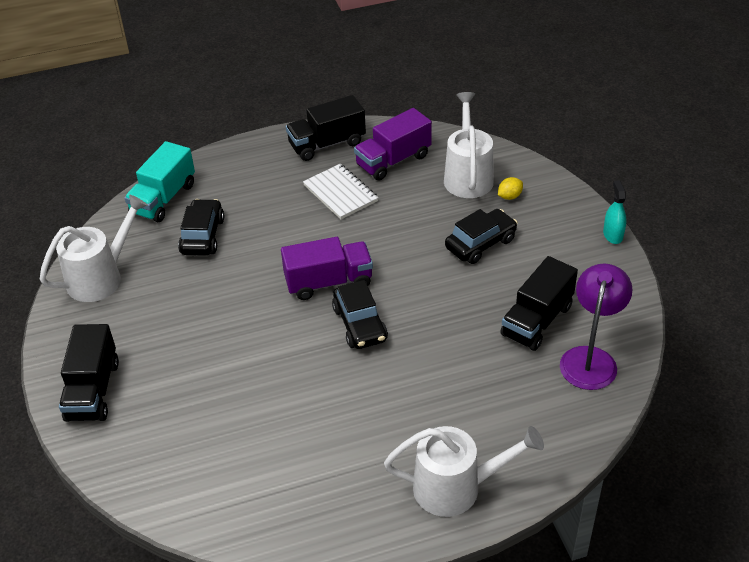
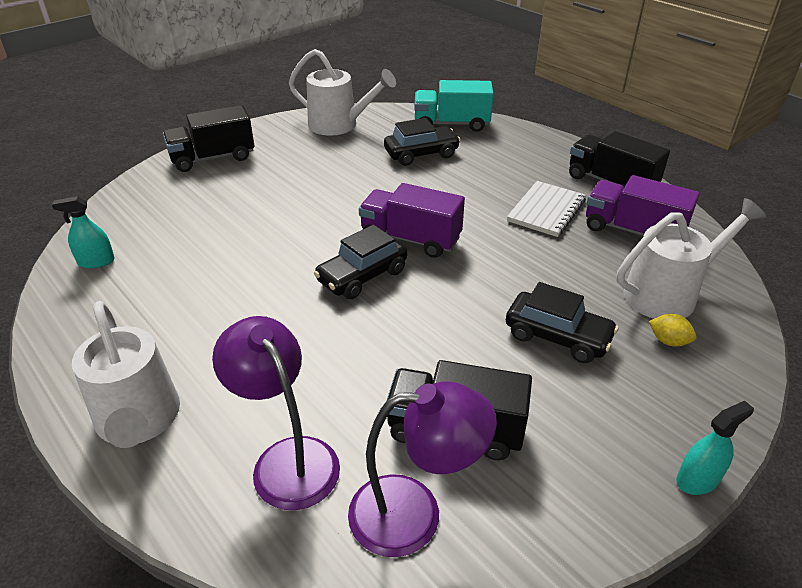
camera: 65 degrees right, 5 degrees down
(230, 505) = (96, 261): none -> turquoise spray bottle
(328, 282) = (410, 239): purple truck -> purple truck turned 150 degrees clockwise
(526, 409) = (287, 459): none -> purple lamp

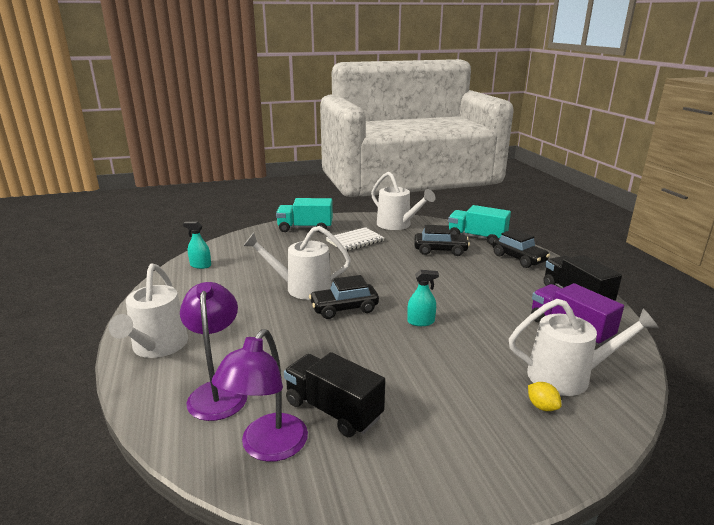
camera: 25 degrees right, 15 degrees down
(213, 158) = (305, 228): black truck -> turquoise truck
(282, 260) = (302, 288): none -> white watering can
(410, 239) = (393, 296): purple truck -> none
(414, 513) = (267, 448): purple lamp -> purple lamp turned 90 degrees clockwise
(546, 211) = (507, 301): white notebook -> white notebook (355, 241)
(557, 337) = (452, 378): black car -> black car (518, 258)
(697, 480) = (491, 504): turquoise spray bottle -> turquoise spray bottle (421, 322)

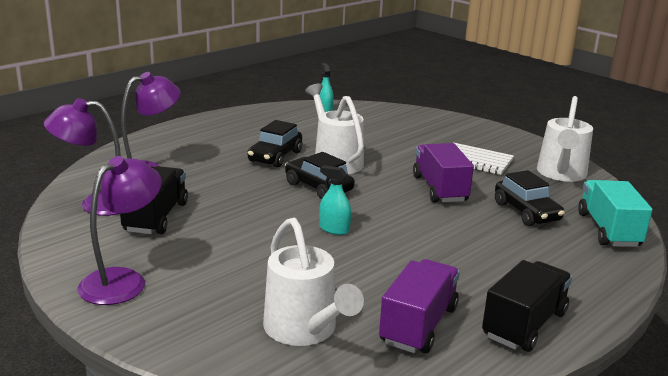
camera: 60 degrees right, 0 degrees up
(157, 347) = (185, 135): white watering can -> none
(305, 228) = (468, 131): turquoise truck -> none
(386, 265) = (439, 189): none -> purple truck
(421, 322) = (334, 229): turquoise spray bottle -> turquoise spray bottle turned 150 degrees clockwise
(454, 461) = (123, 280): none -> purple lamp
(518, 258) = (584, 269): black car -> black car (275, 156)
(542, 406) = (234, 318): yellow lemon -> none

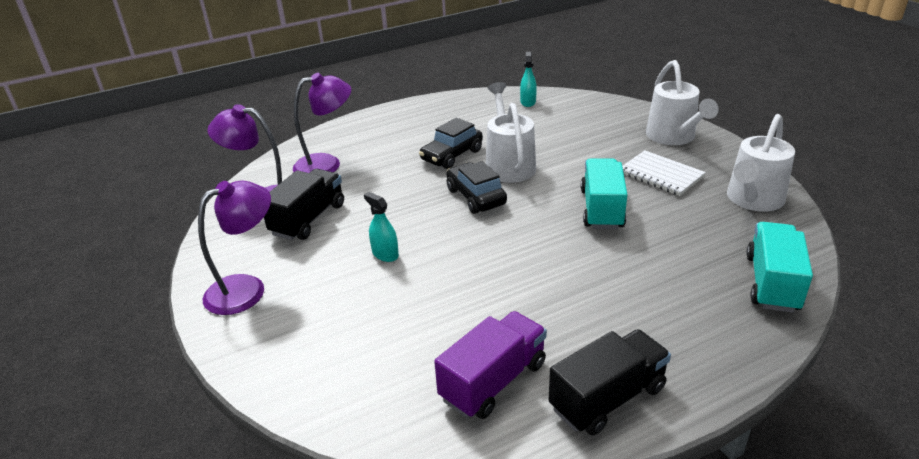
camera: 20 degrees right, 10 degrees up
(305, 330) = (379, 370): white watering can -> white watering can (673, 137)
(334, 229) = (466, 250): turquoise spray bottle -> turquoise spray bottle (385, 254)
(439, 189) = (601, 209): purple truck -> turquoise truck
(526, 212) = (685, 249): black car -> none

